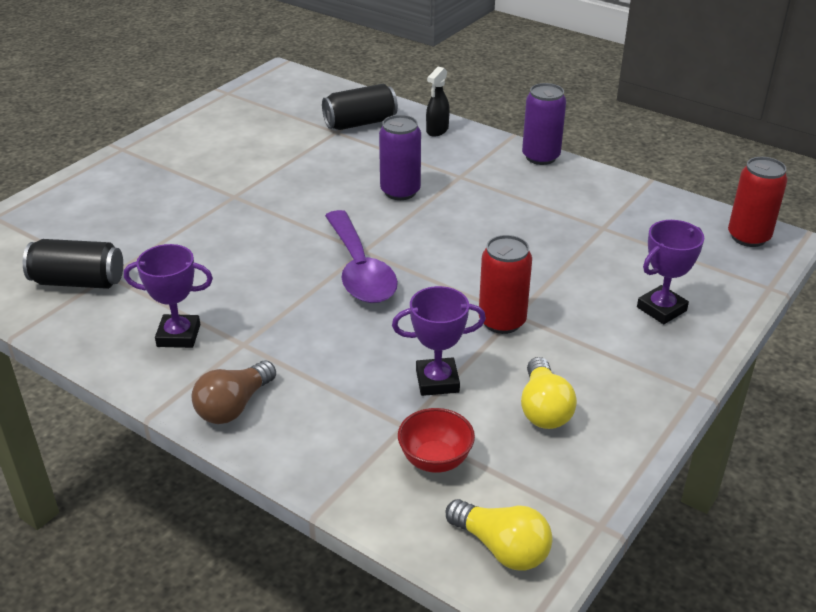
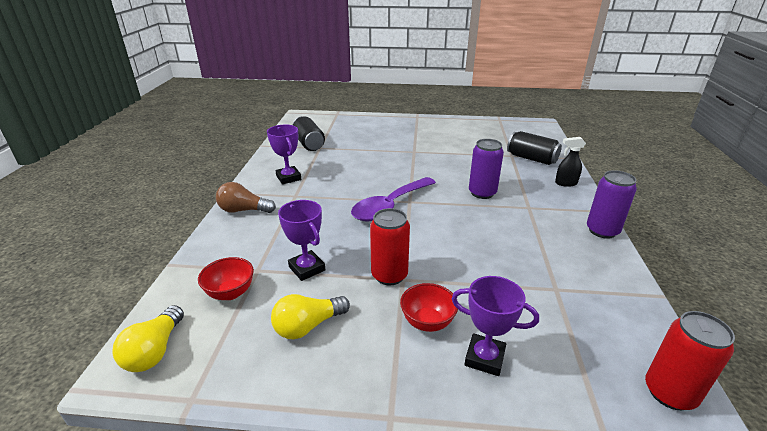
camera: 60 degrees right, 5 degrees down
(594, 323) = (427, 322): none -> red bowl

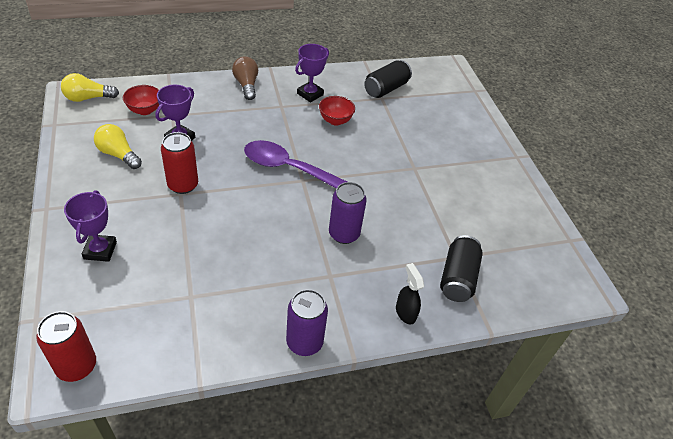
camera: 65 degrees right, 15 degrees up
(427, 322) = (132, 215): red bowl -> red bowl (335, 120)

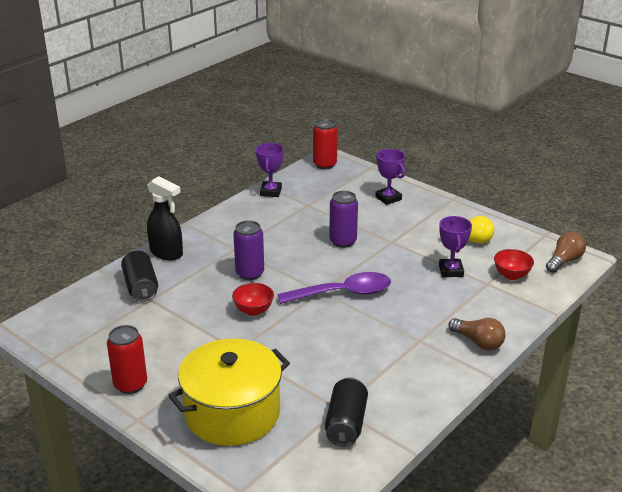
camera: 150 degrees right, 15 degrees down
(88, 98) = (564, 261): yellow light bulb -> brown light bulb
(183, 185) = (398, 246): red can -> red can (130, 384)
(304, 342) = (219, 216): purple can -> purple can (343, 241)
(310, 94) = (411, 368): purple trophy -> purple trophy (271, 192)
(335, 120) = (354, 354): red bowl -> red bowl (253, 310)
(405, 312) = (166, 253): black spray bottle -> black spray bottle, size x1.65
(450, 128) = (232, 413): none -> yellow pot

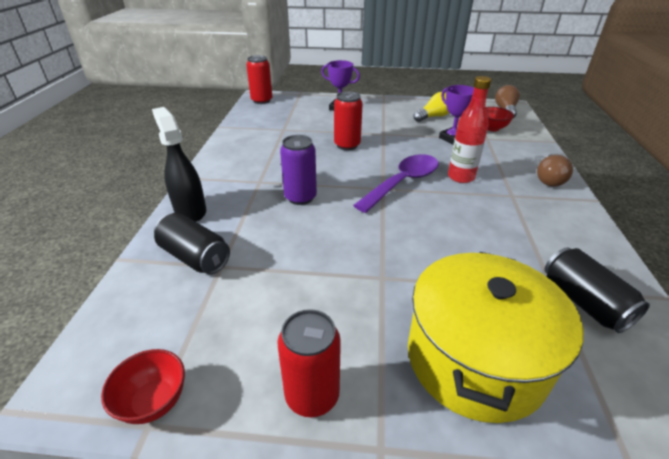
camera: 35 degrees left, 5 degrees up
(166, 253) = (190, 211): black spray bottle -> black spray bottle turned 120 degrees counterclockwise
(253, 310) = (347, 230): red bowl -> red bowl (154, 401)
(271, 192) = (239, 129): purple trophy -> none
(343, 241) = (347, 145): purple can -> red can
(399, 308) = (461, 177): none -> red bottle
(478, 342) = (549, 179): brown light bulb -> brown light bulb turned 105 degrees clockwise

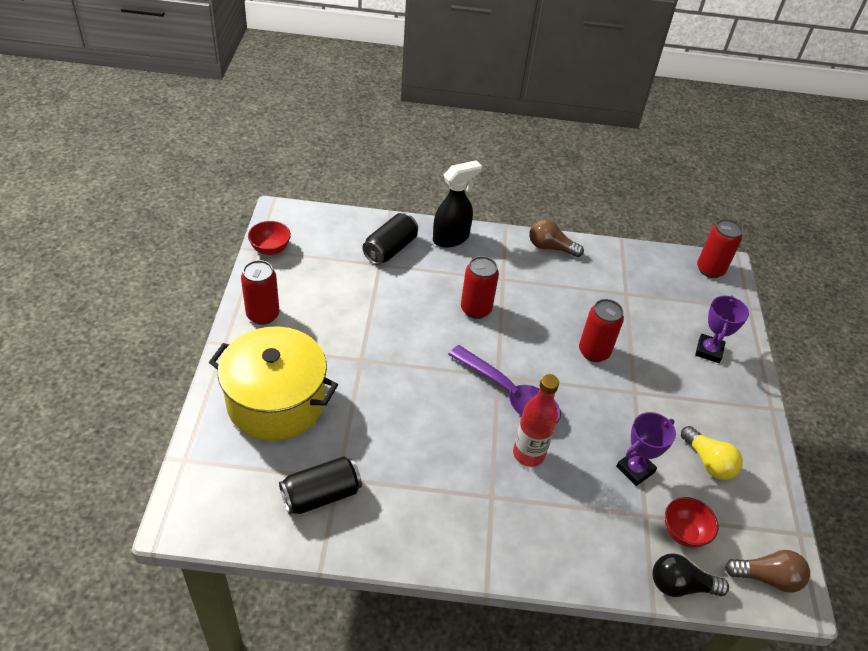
camera: 85 degrees right, 10 degrees up
(300, 197) = (476, 309): purple can -> red can
(530, 132) = (680, 585): none -> black light bulb
(549, 179) = (533, 553): brown light bulb -> brown light bulb (550, 247)

